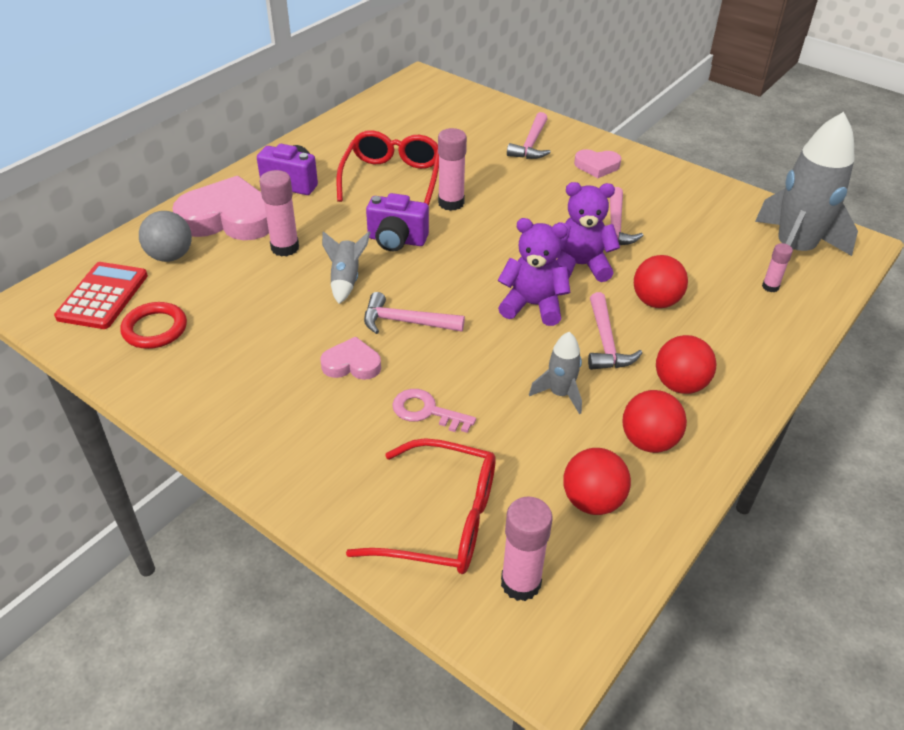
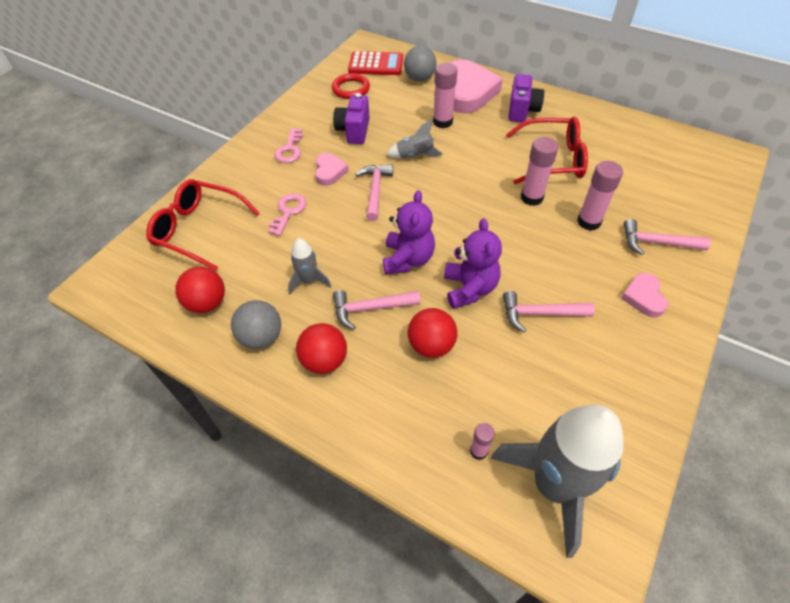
camera: 85 degrees right, 10 degrees up
(283, 407) = (290, 149): none -> pink key
(396, 240) = (469, 173): purple camera -> purple camera (354, 131)
(442, 520) = (198, 229): red glasses -> red glasses turned 105 degrees clockwise
(520, 583) = (148, 269): pink glue stick -> pink glue stick (589, 222)
(648, 441) = (261, 337): red ball -> grey ball

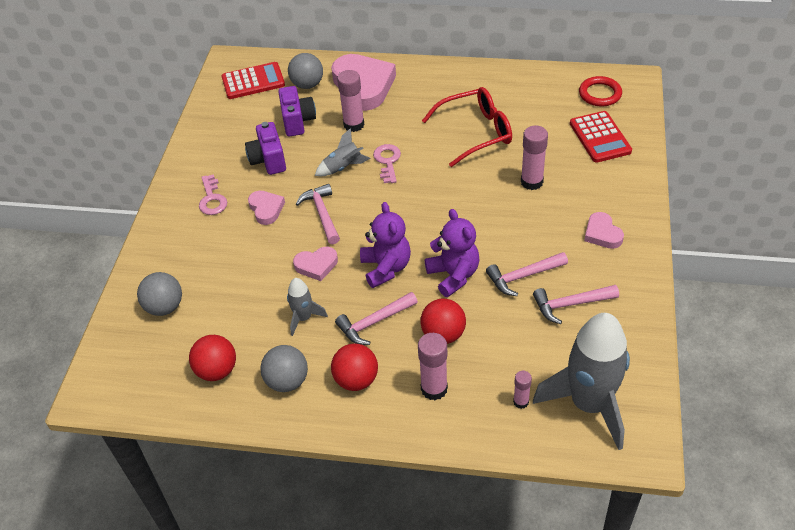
camera: 20 degrees left, 5 degrees down
(198, 229) = (165, 307): red glasses -> grey ball
(288, 212) = (247, 261): pink key -> pink key (387, 161)
(346, 235) = (316, 265): none -> pink heart
(351, 89) = (241, 116): red ring -> red ring (600, 94)
(522, 110) = (426, 91): purple camera -> purple camera (298, 121)
(531, 197) = (472, 175): pink glue stick -> pink glue stick (434, 389)
(657, 243) = (596, 183): pink hammer -> pink hammer (571, 304)
(678, 199) = (600, 137): none -> red calculator

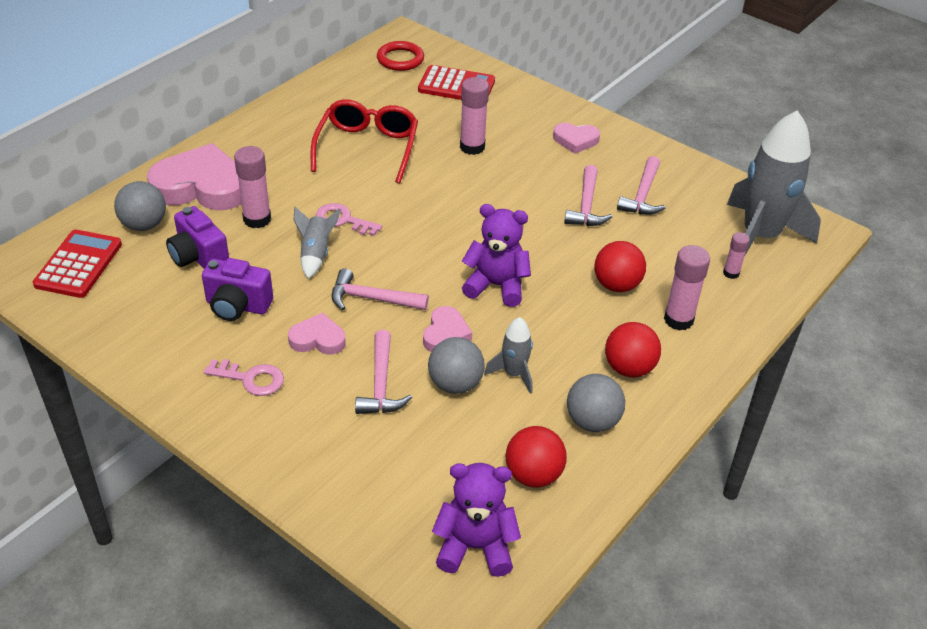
camera: 65 degrees left, 5 degrees down
(165, 307) = (394, 488): grey ball -> grey ball (455, 384)
(298, 121) = (199, 257): purple camera -> purple camera turned 150 degrees counterclockwise
(374, 322) = (563, 324): pink hammer -> pink hammer (381, 383)
(453, 275) = (547, 246): purple teddy bear -> purple teddy bear (475, 547)

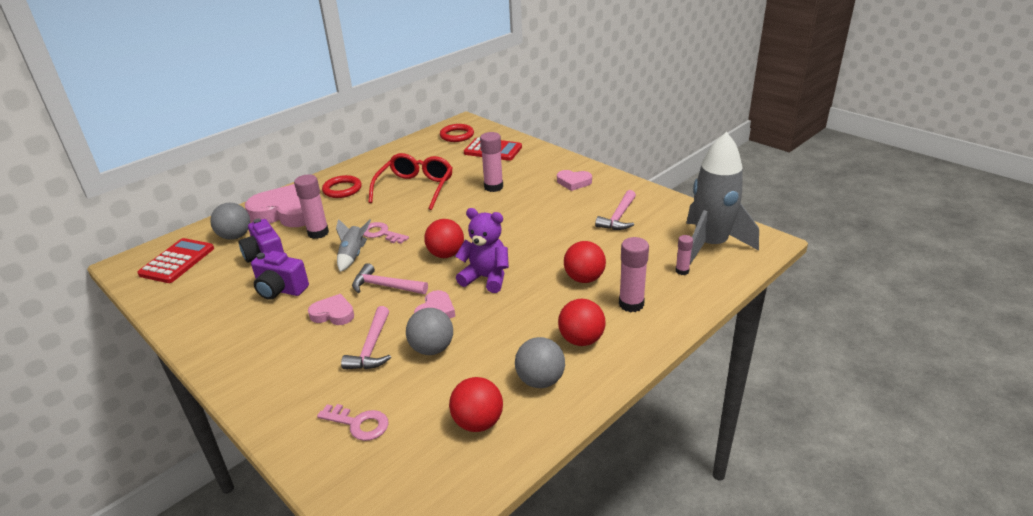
camera: 10 degrees right, 10 degrees down
(251, 379) = (270, 341): pink key -> pink key (359, 423)
(267, 149) = (342, 189): none -> red ring
(436, 251) = (446, 254): none -> red ball
(475, 547) = (409, 481): purple teddy bear -> none
(513, 374) = (482, 342): grey rocket -> none
(586, 205) = (572, 224): pink hammer -> none

